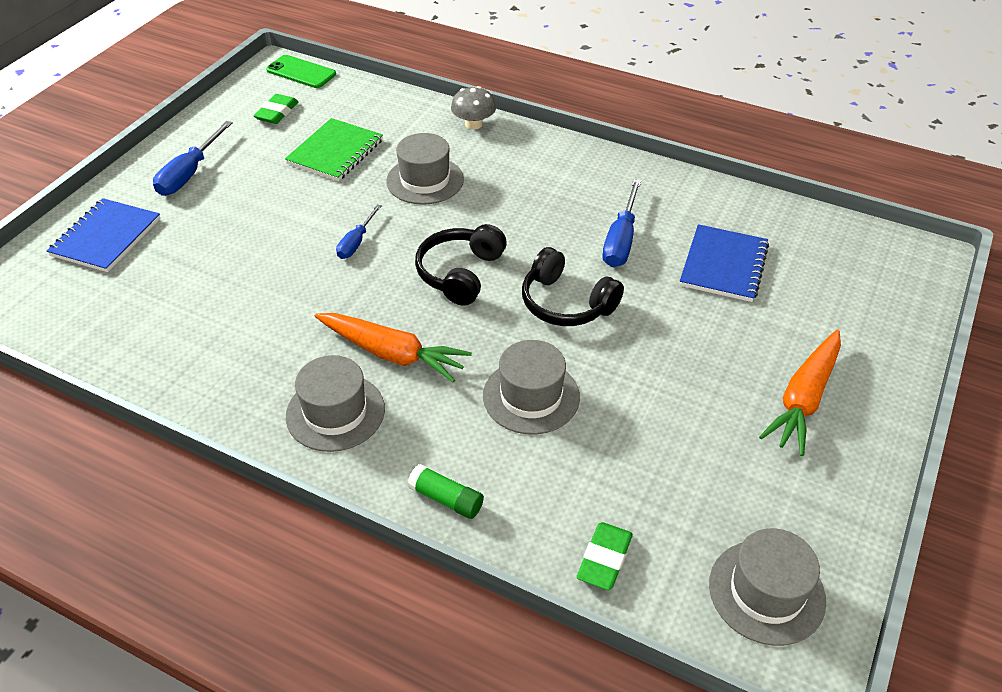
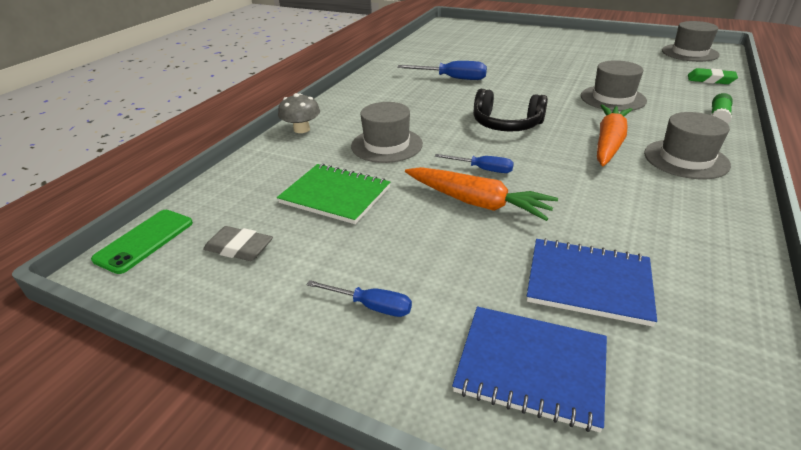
camera: 90 degrees left, 10 degrees down
(190, 173) = (371, 306): blue screwdriver -> blue screwdriver, size x0.63
(277, 113) = (239, 248): green eraser -> grey eraser
(566, 303) = (522, 91): black headphones -> none
(724, 265) = (469, 56): blue notebook -> blue notebook (588, 282)
(803, 399) = (565, 44): orange carrot -> orange carrot (477, 203)

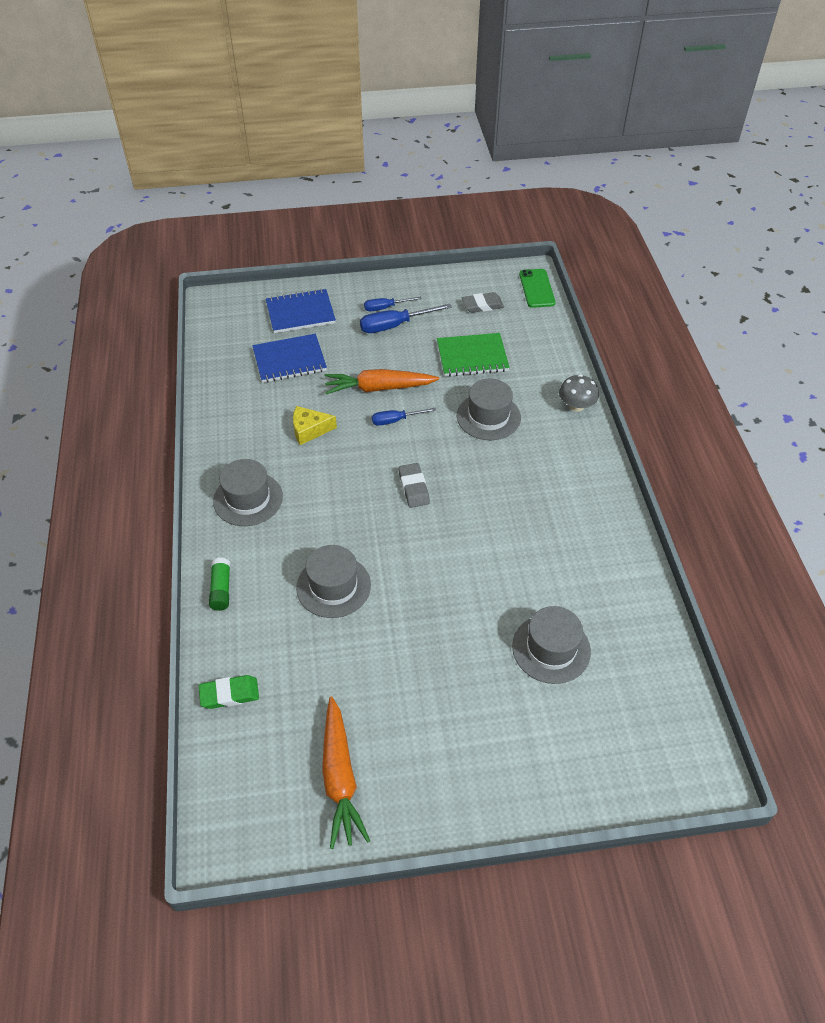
camera: 145 degrees right, 15 degrees up
(452, 78) = (529, 557): blue screwdriver -> blue screwdriver (394, 326)
(506, 124) = (414, 488): black headphones -> grey eraser
(591, 191) = (309, 430): none -> yellow cheese
(609, 142) = (314, 497): orange carrot -> orange carrot (340, 778)
(689, 53) = (261, 799): grey hat -> grey hat (551, 649)

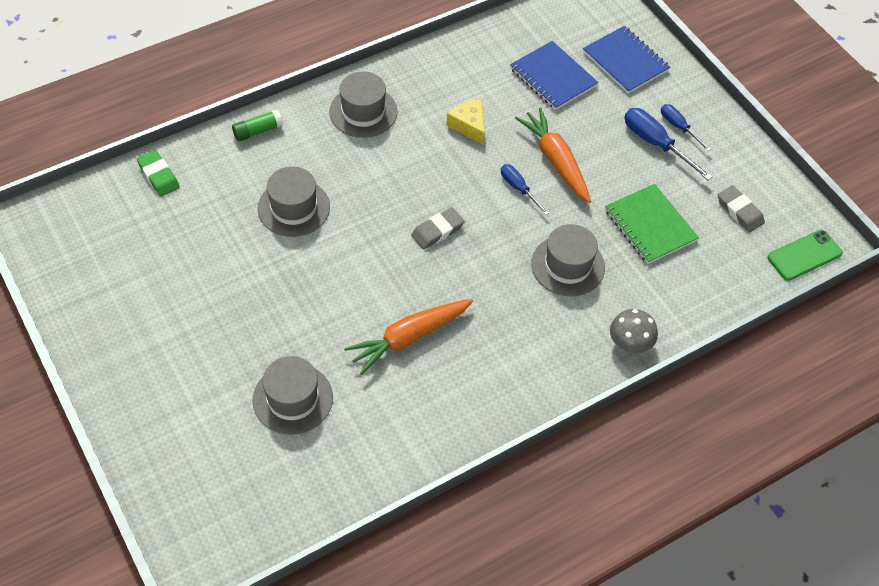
camera: 65 degrees right, 5 degrees up
(340, 778) = (107, 277): orange carrot -> orange carrot (408, 338)

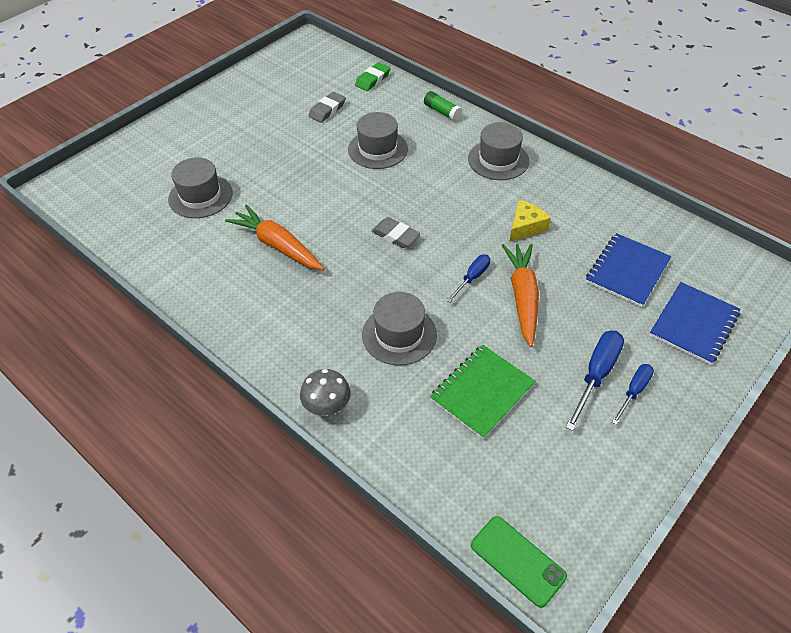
camera: 75 degrees right, 5 degrees down
(555, 160) = (522, 297): orange carrot -> orange carrot turned 45 degrees counterclockwise
(739, 211) = (547, 476): grey eraser -> grey eraser (327, 110)

